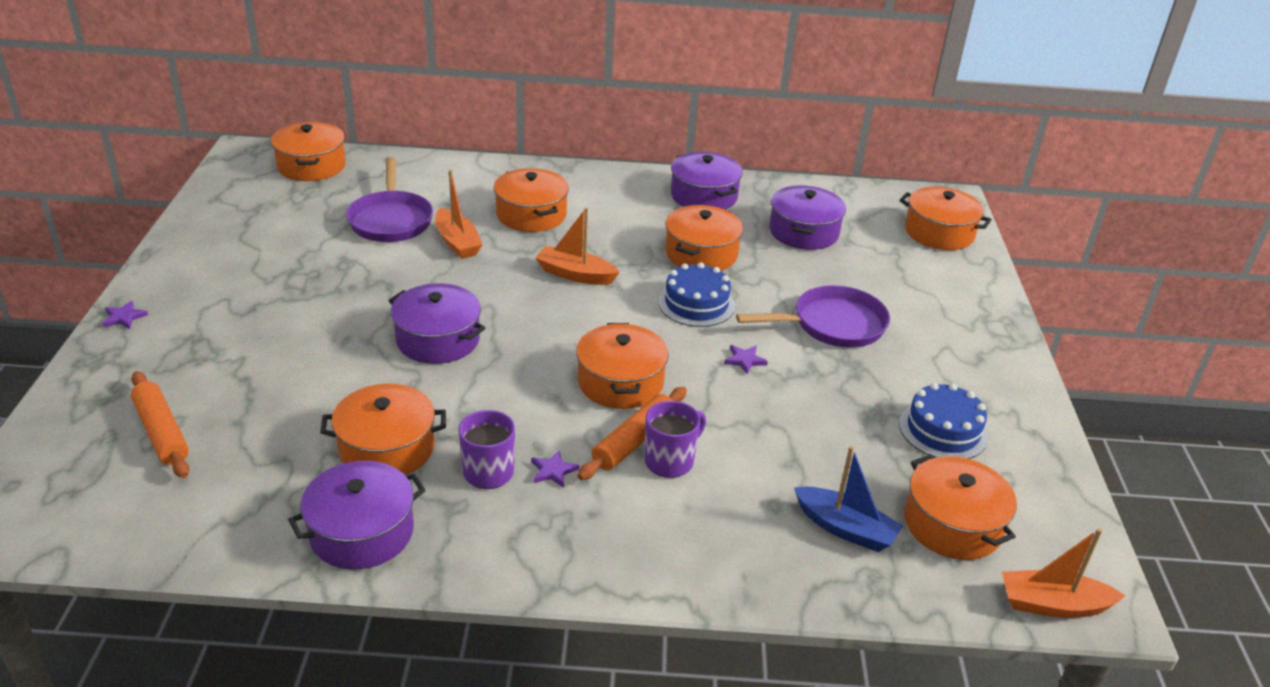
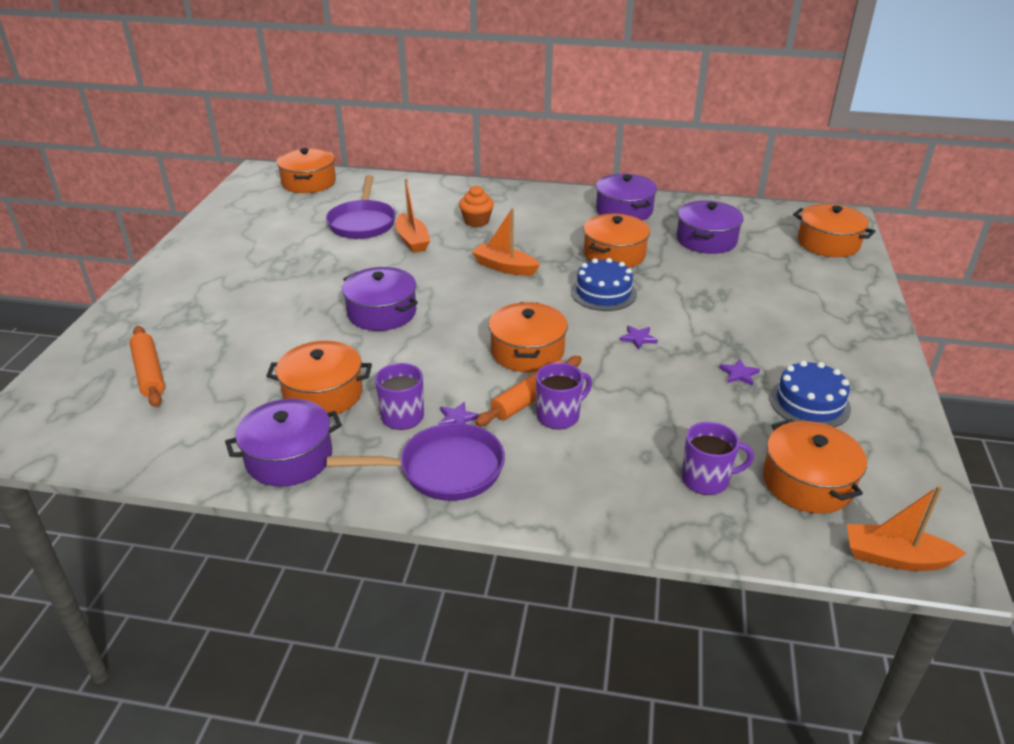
camera: 10 degrees right, 0 degrees up
(124, 317) = (141, 287): purple star -> purple star (739, 374)
(531, 215) = (476, 221): orange pot -> orange cupcake
(833, 325) = (721, 313): purple pan -> purple pan (444, 470)
(845, 528) = (706, 480): blue boat -> purple mug

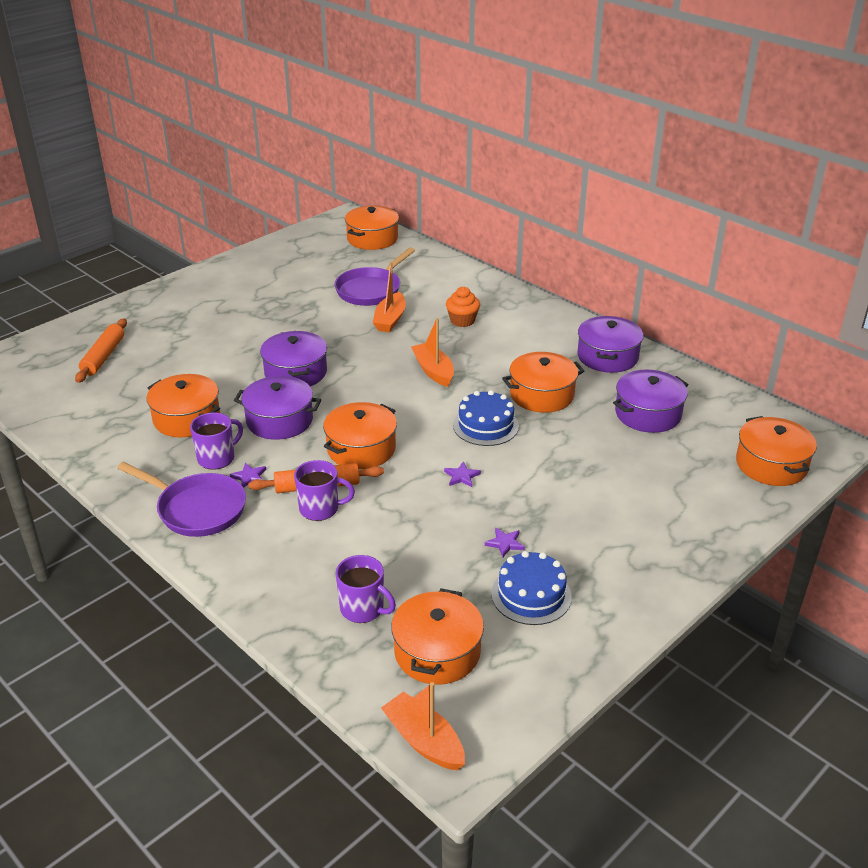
camera: 35 degrees right, 0 degrees up
(289, 457) = (117, 454): purple pot -> purple pot (279, 420)

